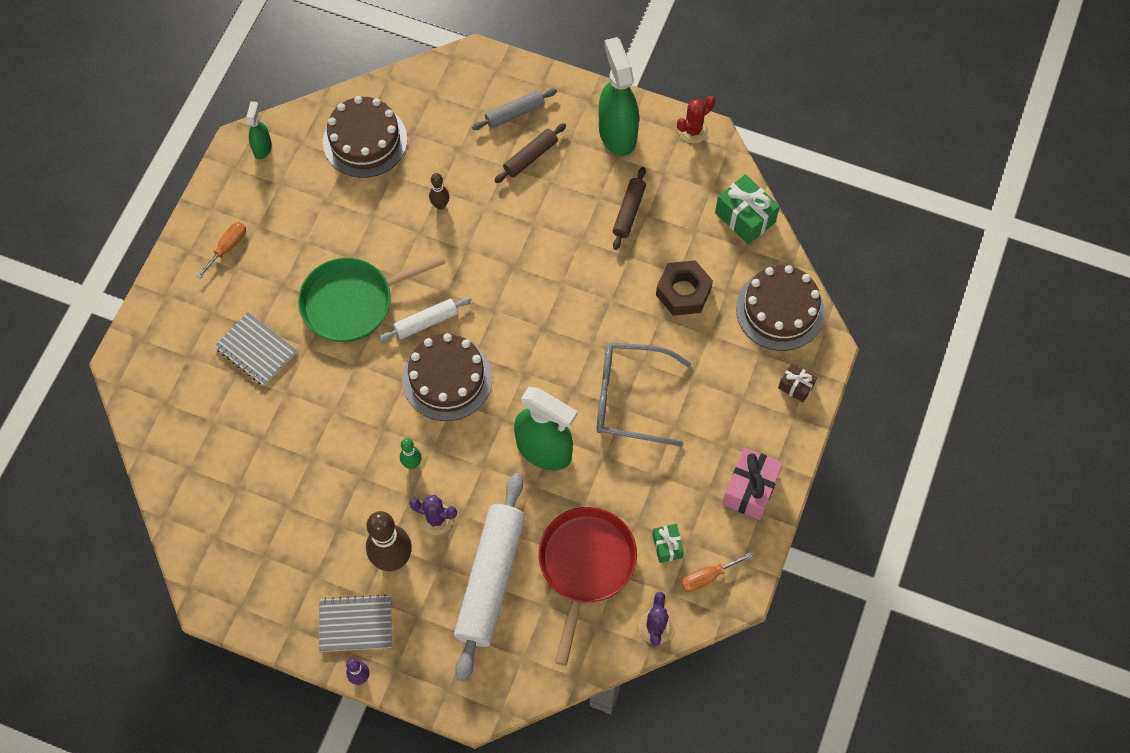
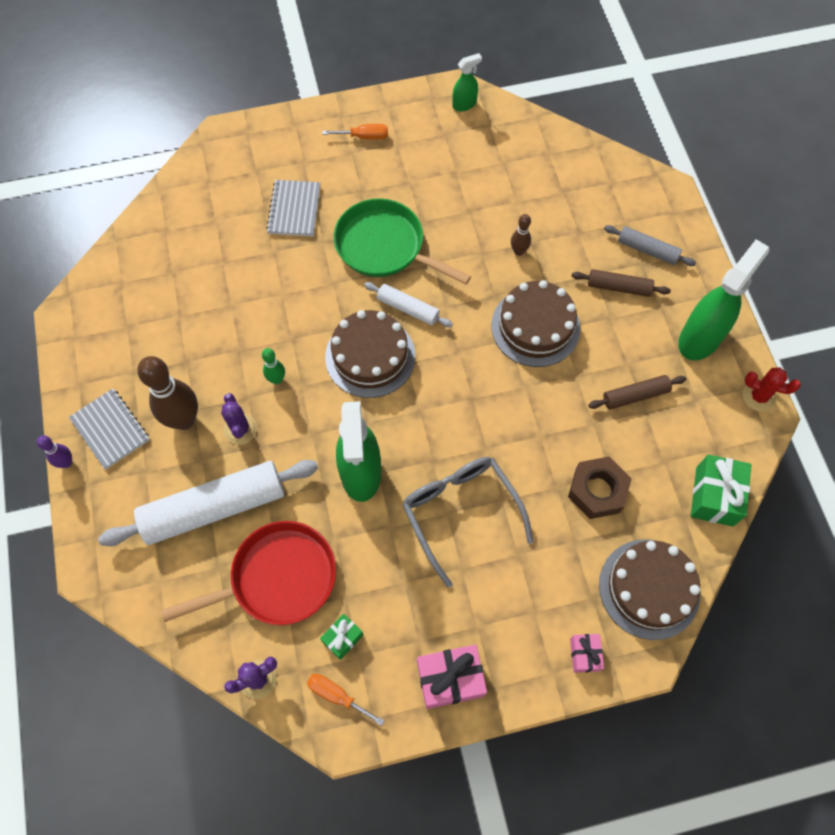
camera: 55 degrees right, 0 degrees up
(365, 140) = (529, 164): brown cake -> brown cake (535, 327)
(796, 386) = (584, 654): brown gift -> pink gift

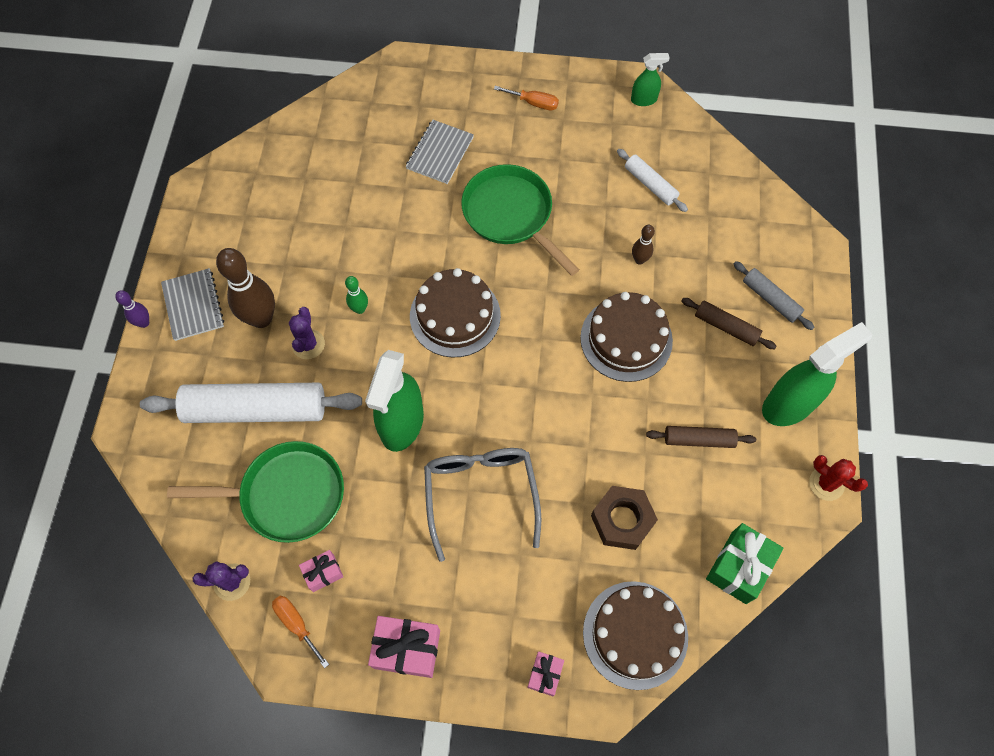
camera: 20 degrees right, 0 degrees up
(277, 578) = (286, 495): red pan -> green pan
(343, 638) = (323, 573): green gift -> pink gift
(408, 308) = (509, 281): white rolling pin -> white rolling pin (650, 184)

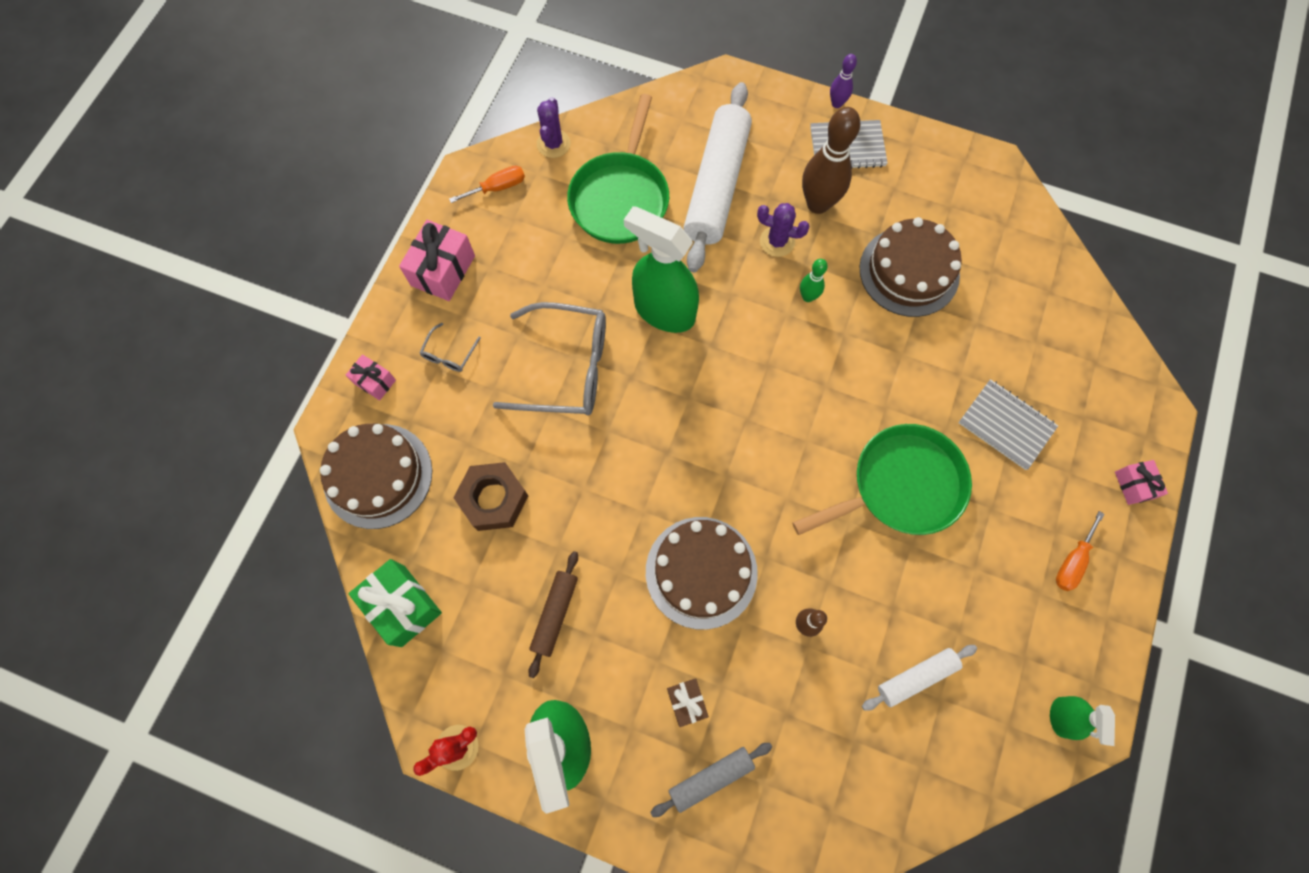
camera: 105 degrees right, 5 degrees up
(323, 573) = (536, 216): pink gift -> pink gift (1133, 485)
(455, 316) = (777, 390): brown cake -> brown cake (909, 271)
(496, 610) = (449, 354): none -> grey glasses
(726, 327) = (686, 702): brown rolling pin -> brown gift

